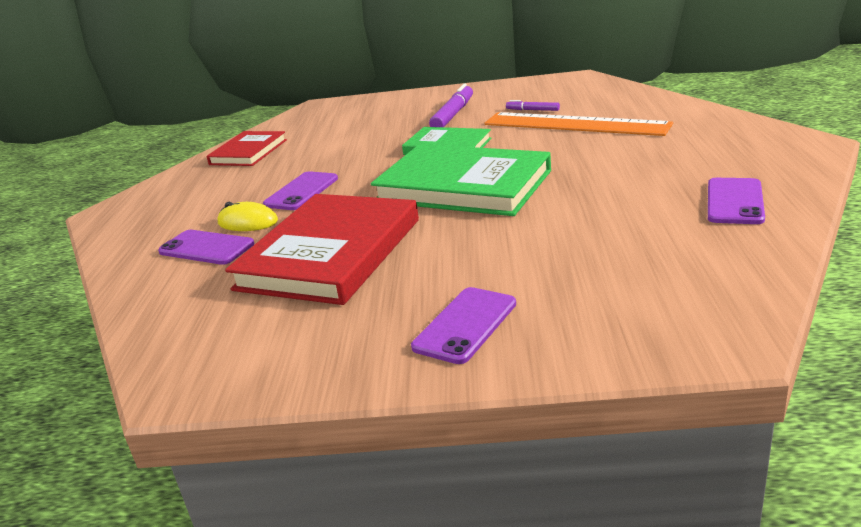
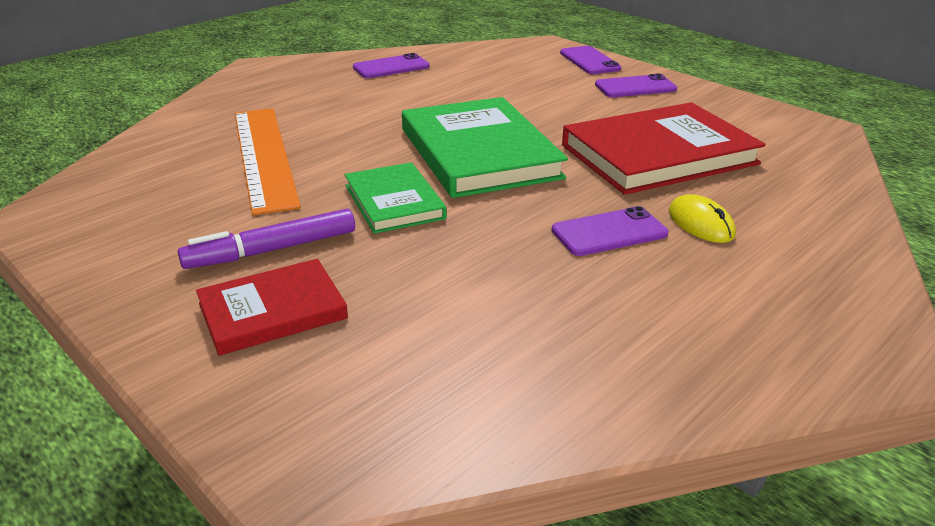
camera: 140 degrees left, 5 degrees up
(206, 248) = (762, 214): purple phone -> purple phone (589, 61)
(248, 152) = (591, 374): red book -> red book (272, 311)
(532, 110) = (221, 197): purple marker -> none

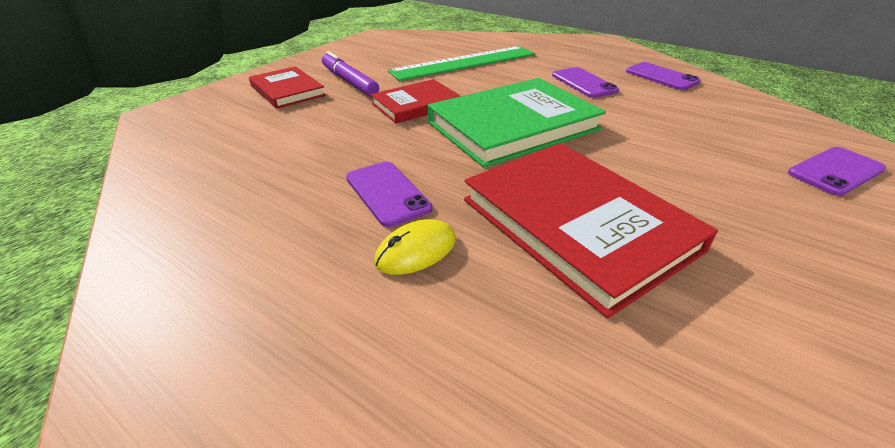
camera: 80 degrees right, 5 degrees up
(264, 156) = (464, 63): orange ruler -> green ruler
(394, 202) = (416, 105): green book -> red book
(635, 87) = (785, 208): purple phone -> purple phone (583, 83)

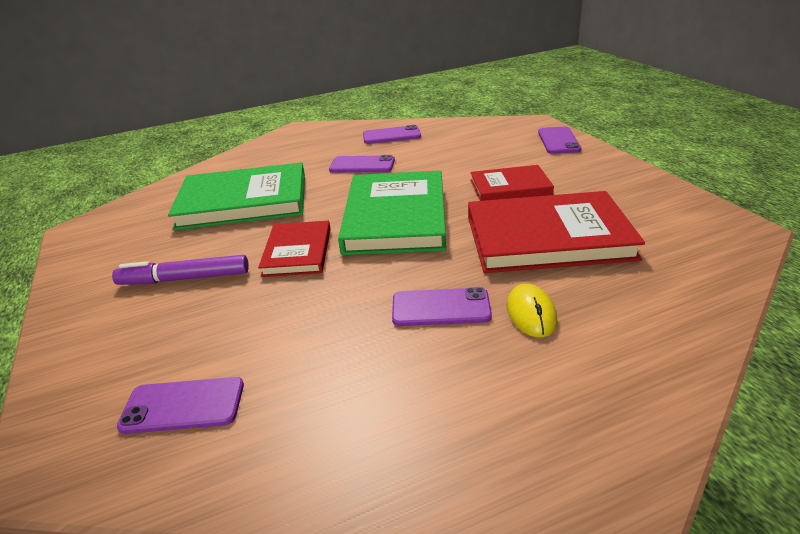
camera: 55 degrees left, 5 degrees down
(217, 130) = (183, 405): none -> purple phone
(287, 90) = (143, 329): red book -> red book (510, 187)
(464, 63) = (243, 202): green ruler -> green book

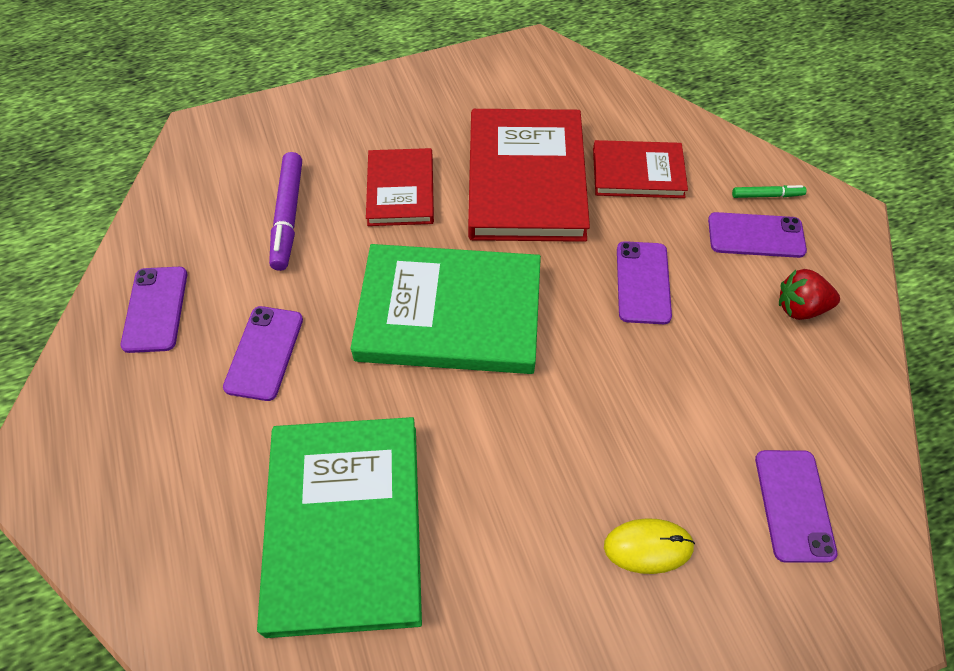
camera: 90 degrees left, 25 degrees up
(184, 279) = (568, 566): purple marker -> purple marker (288, 216)
(297, 252) = (518, 425): red book -> red book (638, 173)
(423, 431) = (800, 308): none -> red strawberry
(531, 313) = (653, 216): yellow mouse -> yellow mouse (648, 547)
(558, 141) = (278, 120): purple phone -> purple phone (756, 235)
(608, 411) = (767, 195): none -> green marker

